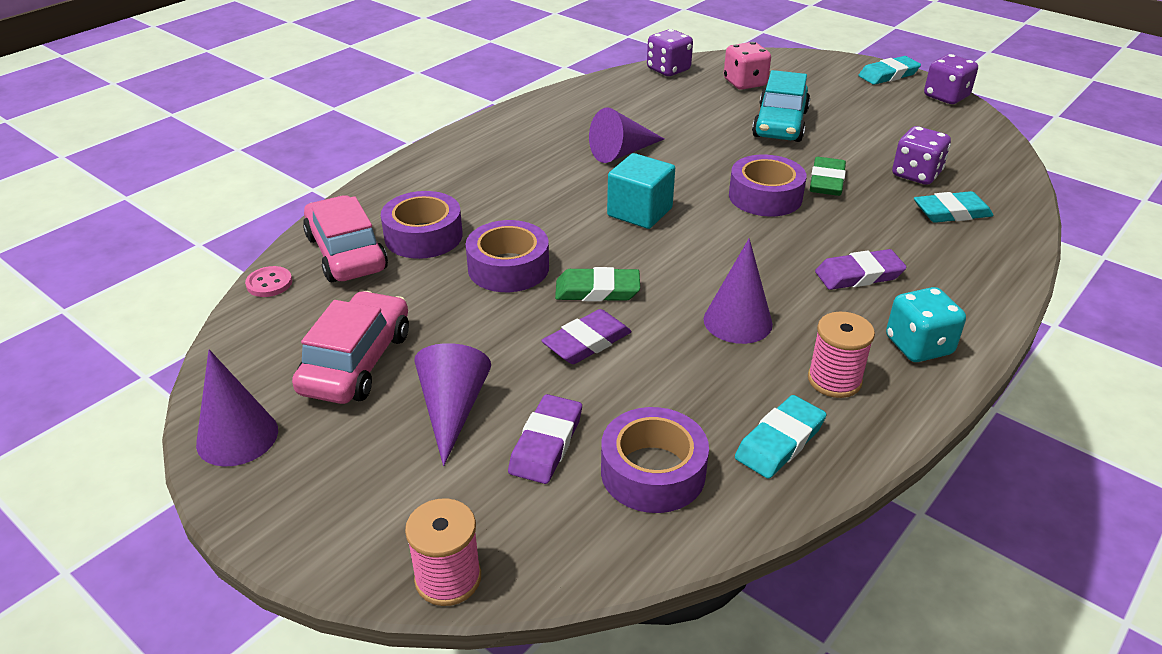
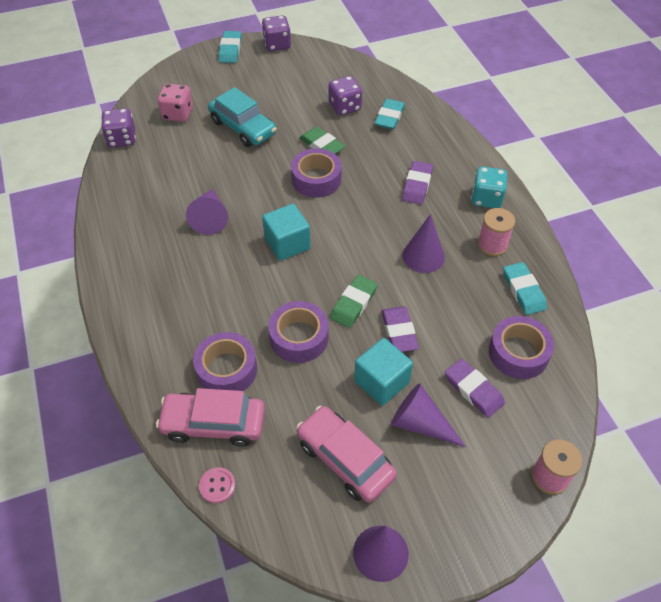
camera: 60 degrees left, 15 degrees up
(494, 353) = (381, 382): none -> turquoise cube

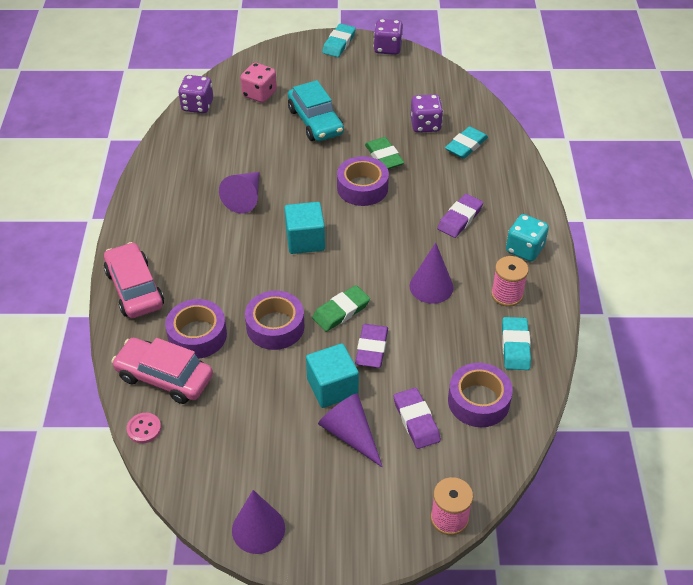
camera: 20 degrees right, 5 degrees down
(345, 459) = (265, 442): pink car -> pink car (135, 289)

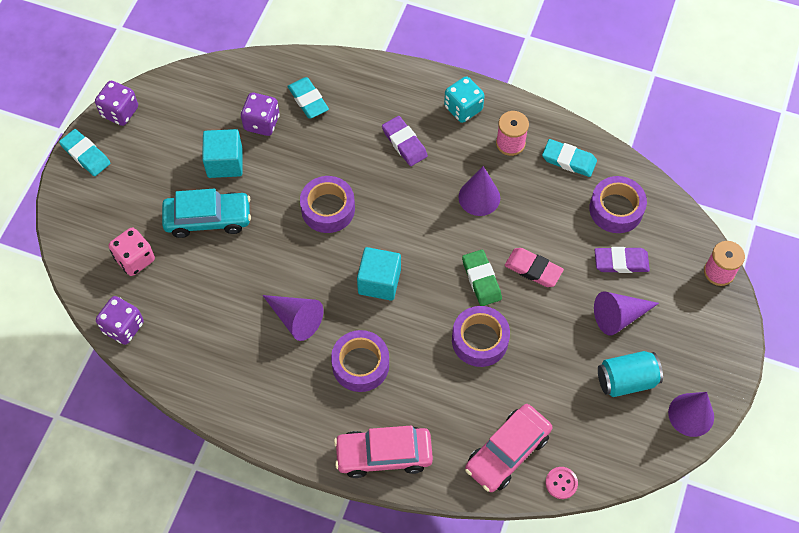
camera: 70 degrees left, 15 degrees up
(197, 335) = (466, 411): purple tape -> purple tape (360, 365)
(277, 458) = (626, 380): none -> turquoise can
(332, 387) = (565, 314): turquoise cube -> turquoise cube (225, 162)
(371, 348) = (533, 269): purple eraser -> pink eraser
(384, 156) = (291, 175): green eraser -> none

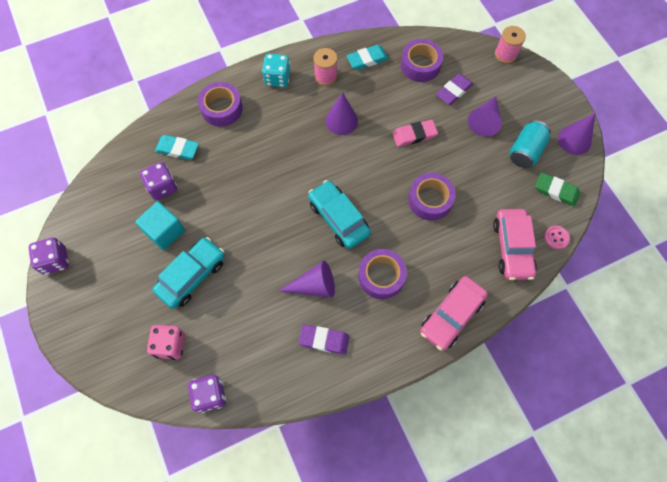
camera: 45 degrees left, 5 degrees up
(85, 155) = (60, 309): turquoise eraser -> none
(328, 209) = (261, 203): purple tape -> purple tape (221, 108)
(379, 282) = (338, 218): turquoise cube -> turquoise car
(404, 143) = (265, 126): purple eraser -> purple eraser (324, 340)
(481, 279) = (393, 165): green eraser -> green eraser (556, 191)

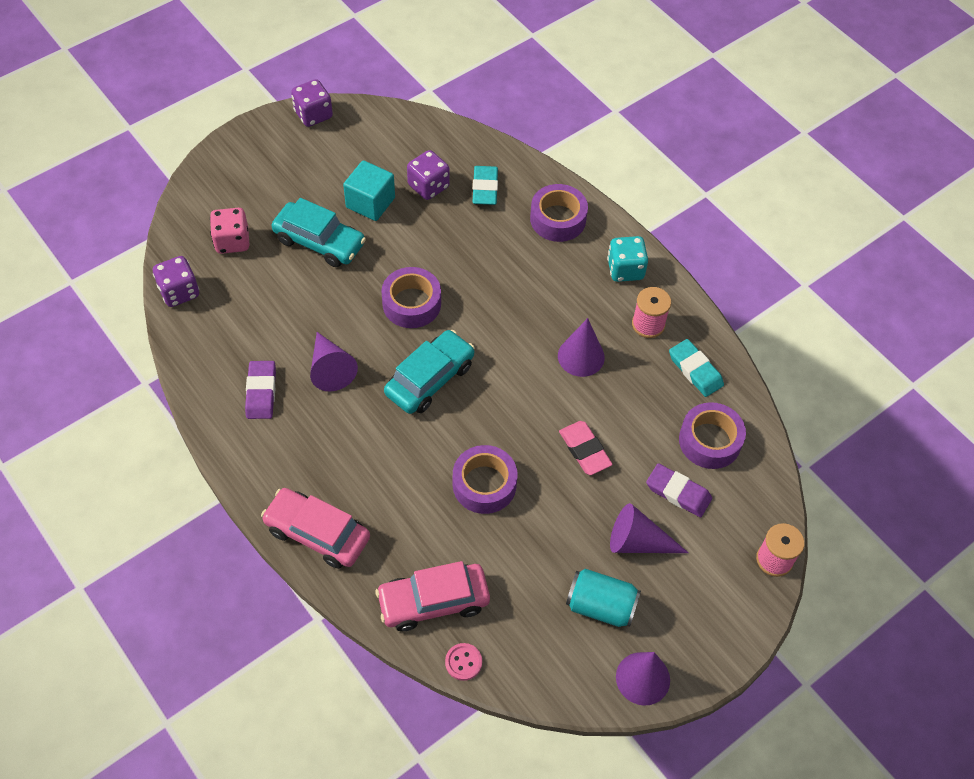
camera: 75 degrees right, 10 degrees down
(381, 276) = (357, 442): purple tape -> purple tape (411, 303)
(556, 191) = (543, 656): green eraser -> none

